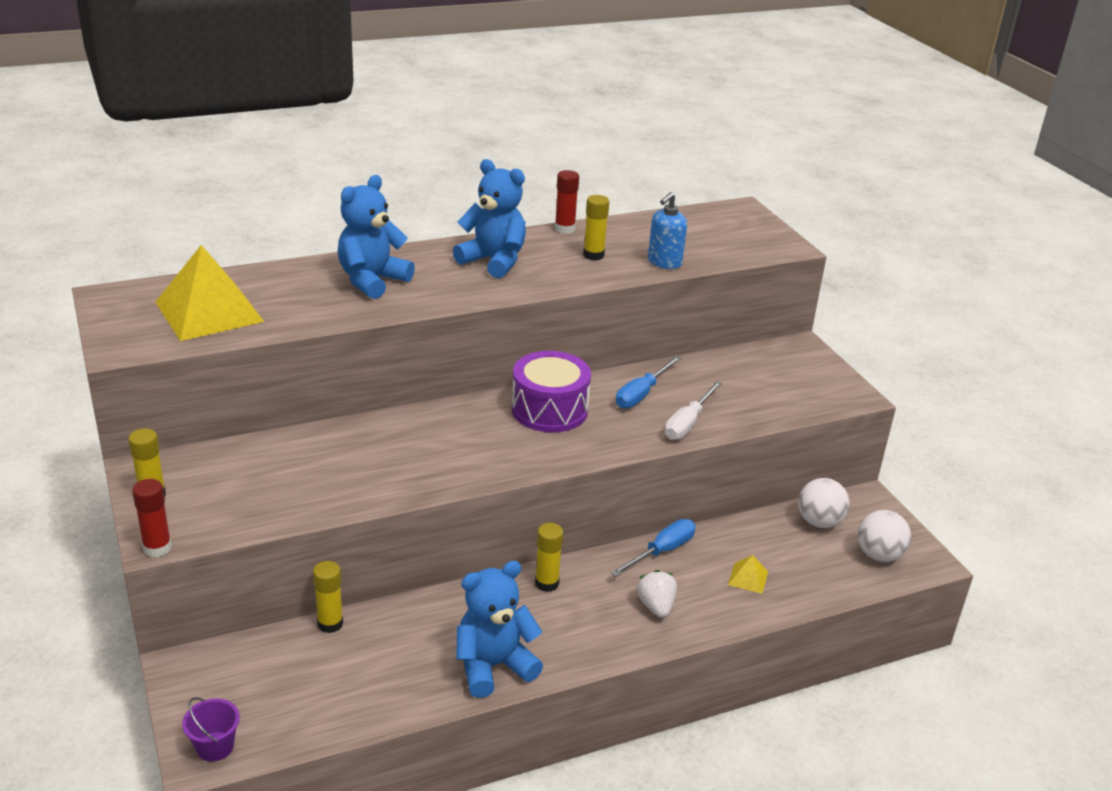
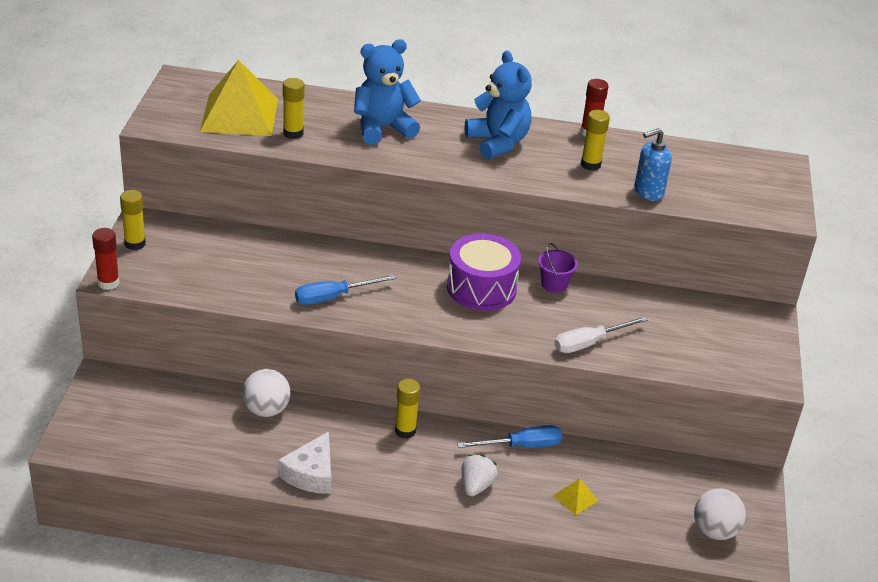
camera: 30 degrees right, 5 degrees up
(215, 746) = (82, 441): purple bucket -> purple bucket (554, 284)
(330, 624) = (222, 391): yellow glue stick -> yellow glue stick (293, 133)
(493, 666) = (311, 473): blue teddy bear -> white cheese
(641, 394) = (573, 303): blue screwdriver -> blue screwdriver (333, 297)
(819, 522) = (686, 480): white ball -> white ball (266, 410)

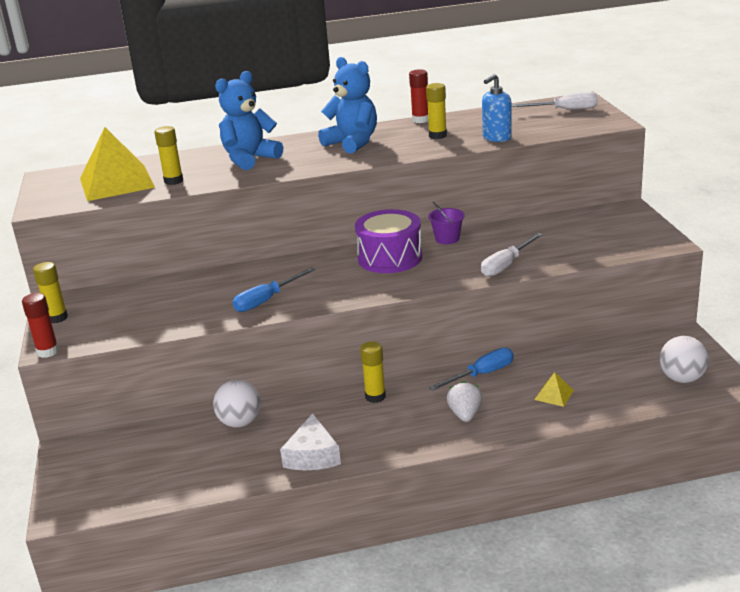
camera: 15 degrees left, 10 degrees down
(752, 175) = (565, 110): none -> white screwdriver

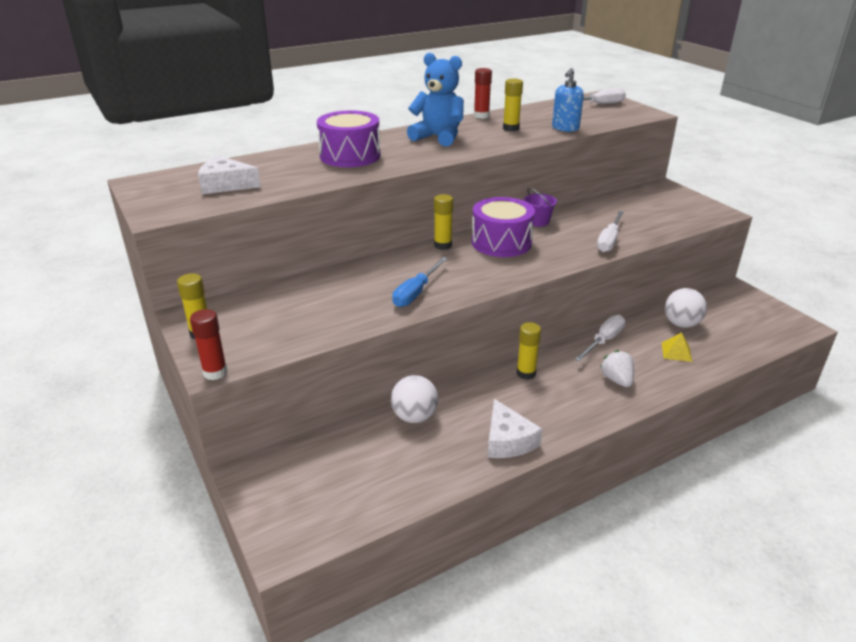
camera: 20 degrees left, 5 degrees up
(116, 183) = (226, 185): yellow pyramid -> white cheese
(173, 181) = (288, 180): yellow glue stick -> yellow glue stick (443, 245)
(249, 159) = (350, 156): blue teddy bear -> purple drum
(482, 374) = (604, 341): blue screwdriver -> white screwdriver
(682, 378) = (763, 325): white ball -> white ball (681, 324)

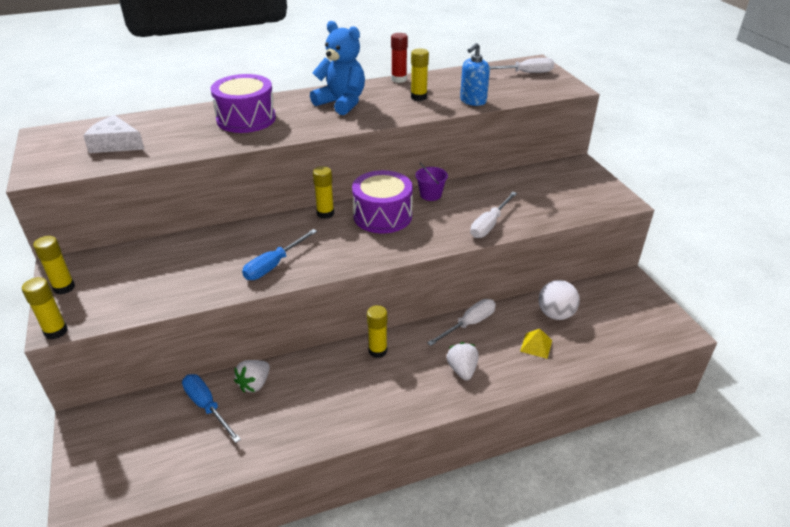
camera: 10 degrees right, 5 degrees up
(215, 372) = (56, 331): red glue stick -> yellow glue stick
(374, 443) = (207, 406): none -> blue screwdriver
(414, 417) = (254, 384): white ball -> white strawberry
(508, 440) = (329, 421): white cheese -> none

